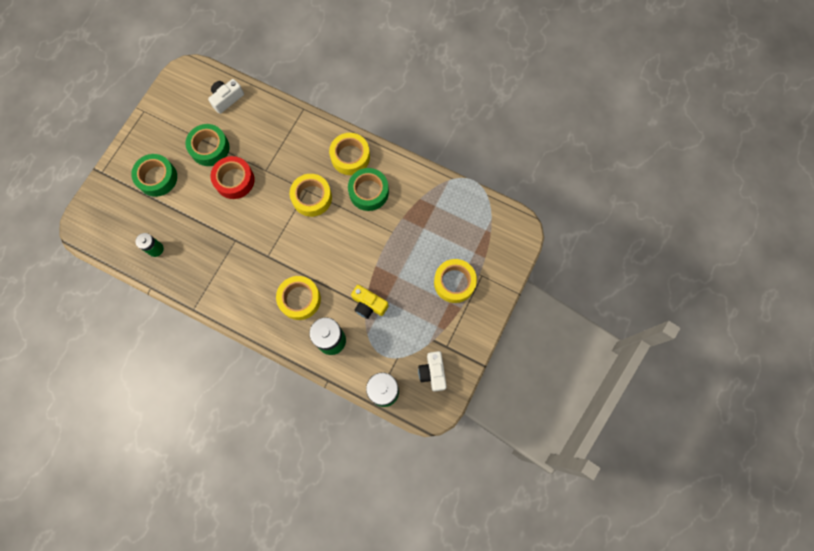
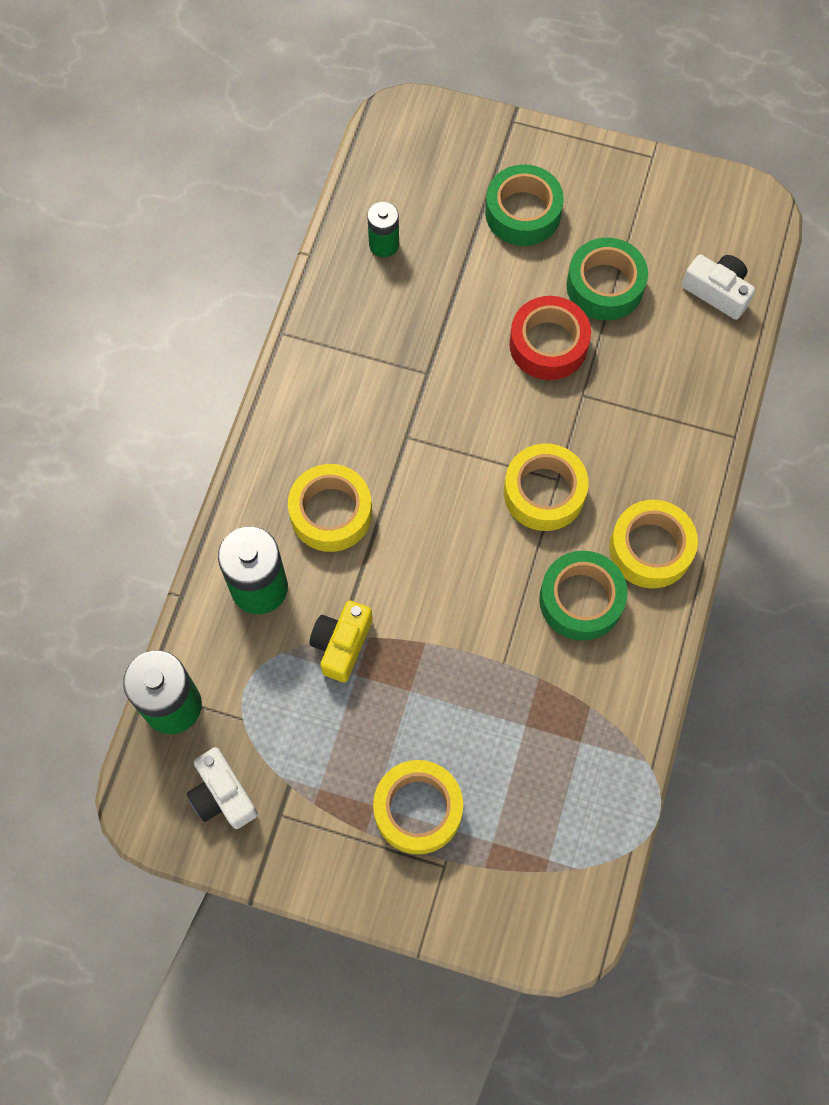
camera: 80 degrees right, 5 degrees down
(432, 372) = (222, 795): white camera -> white camera turned 105 degrees counterclockwise

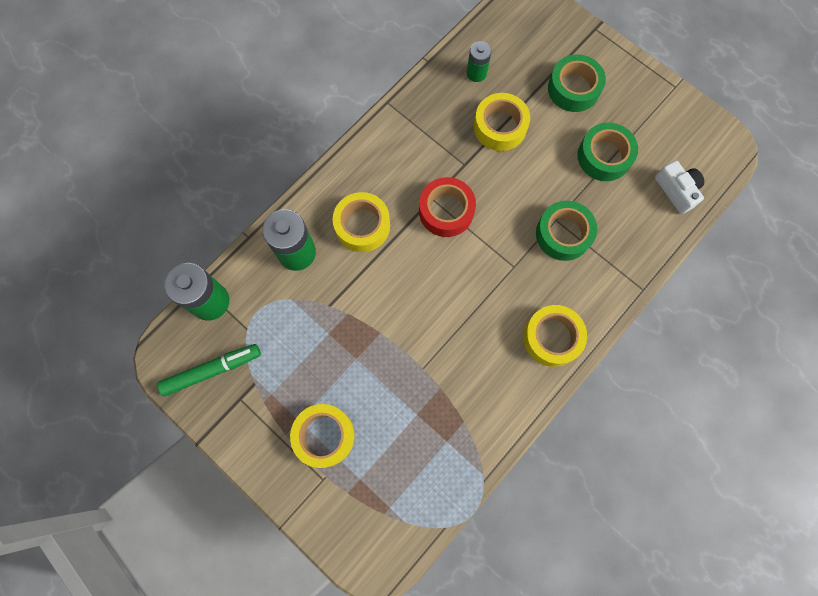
camera: 25 degrees right, 5 degrees up
(222, 795) = (212, 370): white camera -> green marker
(341, 644) = (328, 310): yellow camera -> none
(544, 492) = (501, 271): yellow tape -> yellow tape (500, 127)
(548, 344) = (549, 178): red tape -> red tape (446, 211)
(581, 600) = (491, 350): green tape -> green tape (563, 234)

